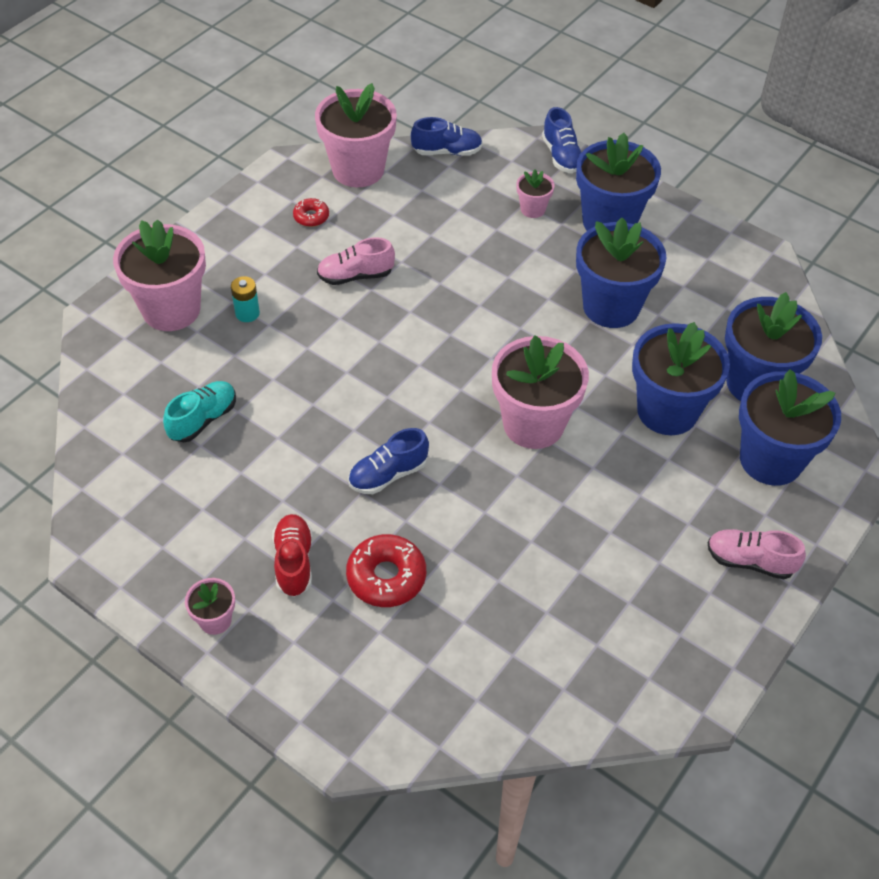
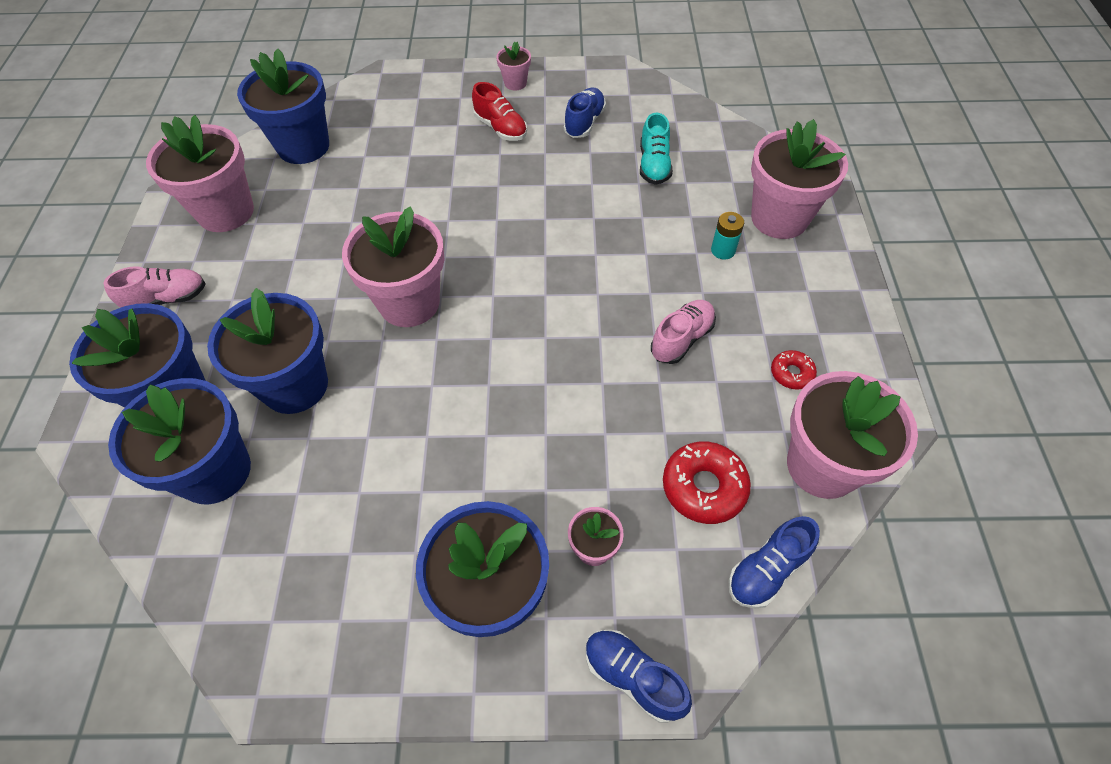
camera: 145 degrees right, 5 degrees up
(386, 577) = (435, 151): red donut -> red donut (704, 487)
(388, 474) = (490, 205): blue shoe -> blue shoe (584, 122)
(611, 307) = (415, 468): blue flower pot -> blue flower pot (303, 146)
(653, 638) = (226, 212): none -> pink flower pot

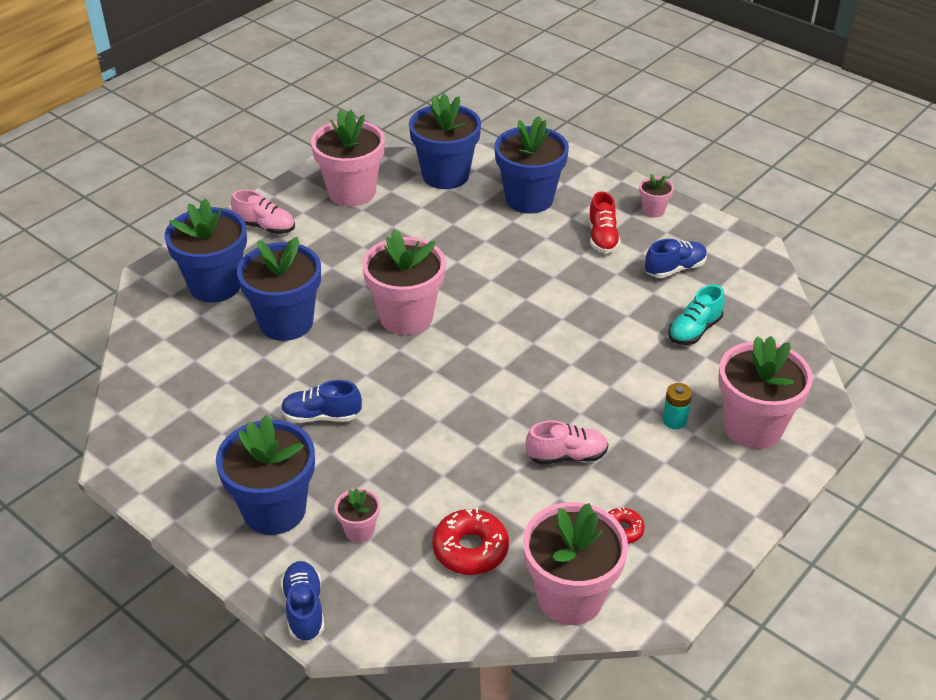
camera: 40 degrees right, 15 degrees down
(215, 471) = (196, 341): blue flower pot -> blue flower pot (529, 199)
(767, 570) = (453, 622): blue shoe -> blue shoe (321, 416)

